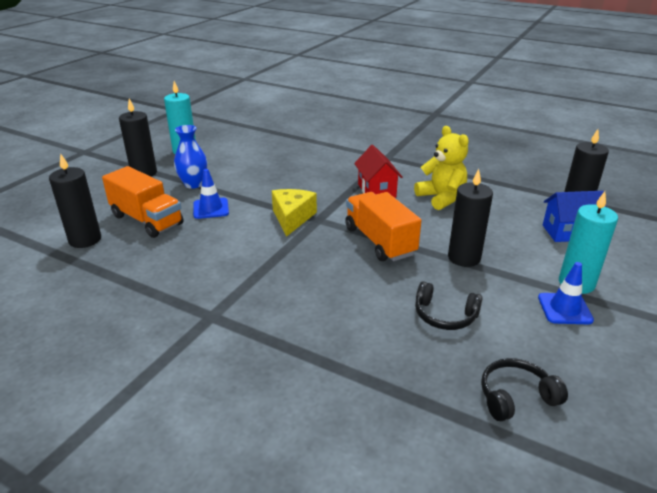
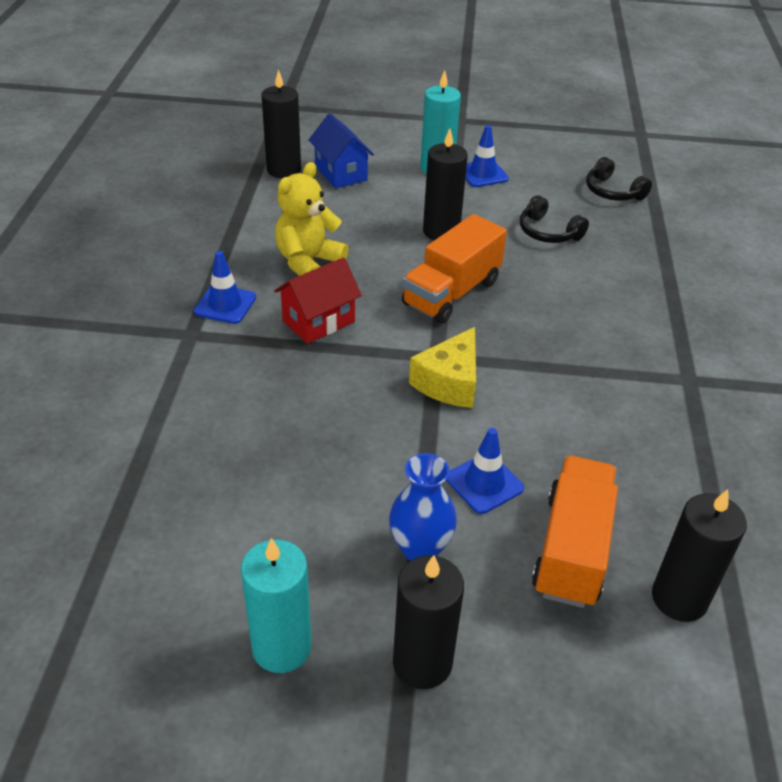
camera: 115 degrees left, 10 degrees up
(292, 218) = (450, 382): yellow cheese -> yellow cheese turned 45 degrees counterclockwise
(408, 168) = (225, 304): none -> blue traffic cone
(444, 315) = (548, 232): black headphones -> black headphones turned 135 degrees clockwise

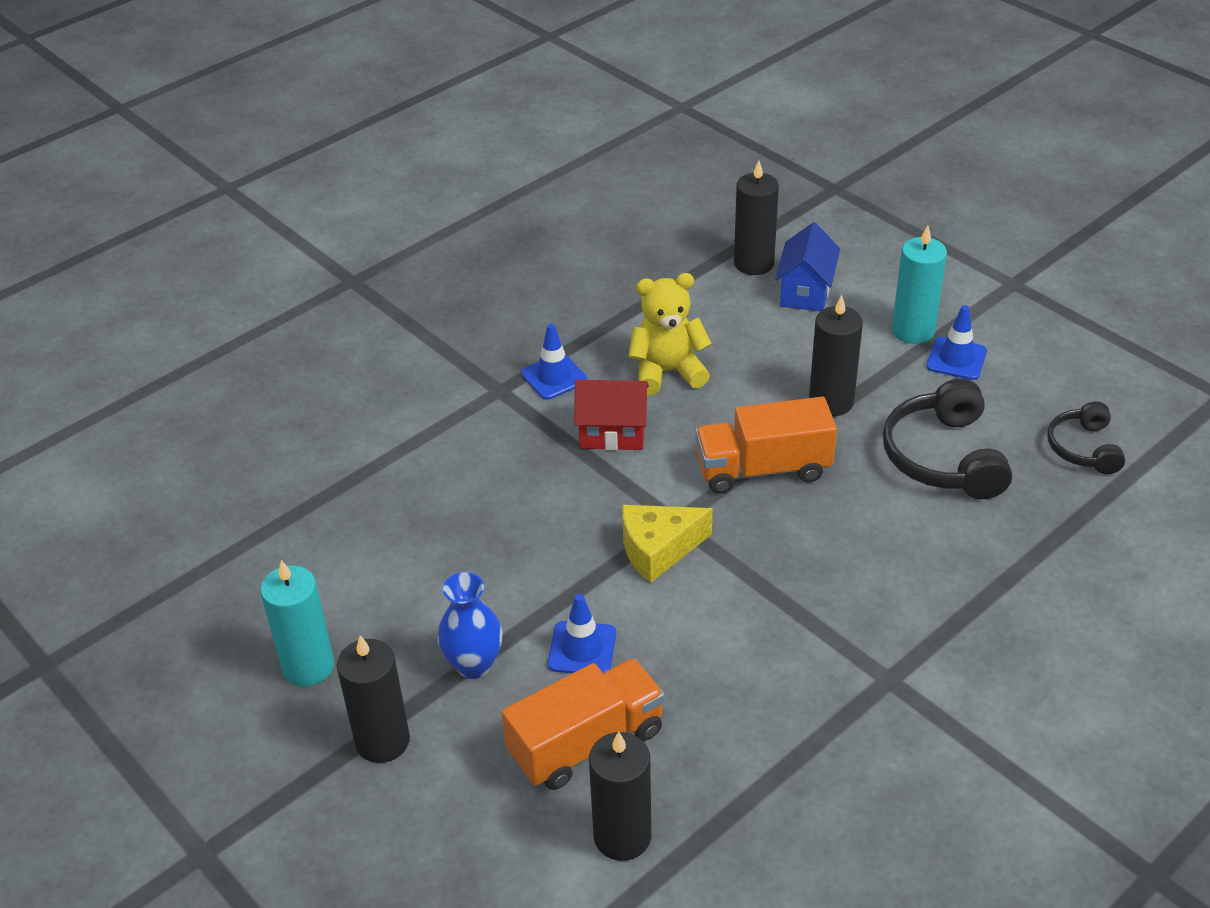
camera: 45 degrees right, 0 degrees up
(548, 232) = (944, 457): black headphones -> black headphones, size x1.65

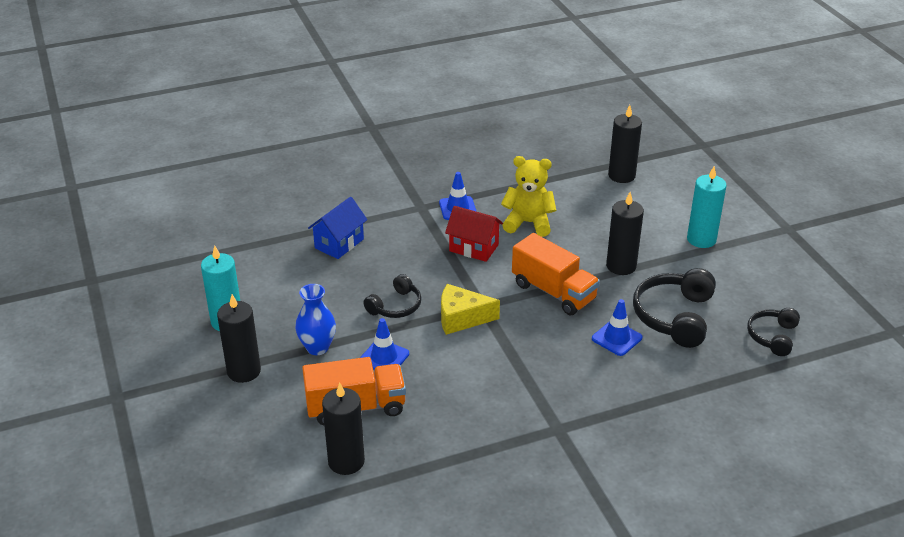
camera: 20 degrees right, 5 degrees down
(552, 560) = (395, 306): none -> black headphones
(763, 469) = (553, 292): orange truck -> orange truck turned 150 degrees counterclockwise
(805, 292) = (645, 200): blue house -> blue house (339, 243)
(956, 359) = (720, 263): blue traffic cone -> blue traffic cone (616, 338)

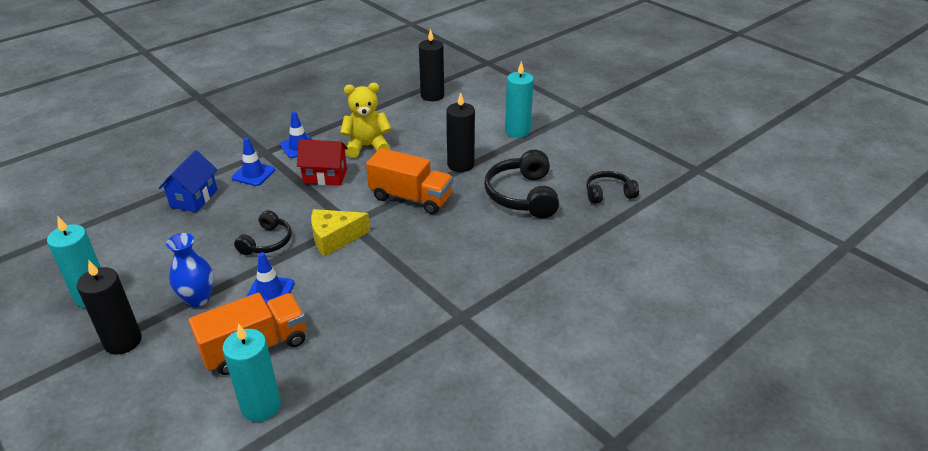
camera: 20 degrees left, 0 degrees up
(346, 461) = (261, 406): black candle -> turquoise candle
(616, 338) = (481, 224): blue traffic cone -> blue traffic cone (253, 174)
(772, 336) = (608, 194): black headphones -> black headphones turned 75 degrees clockwise

